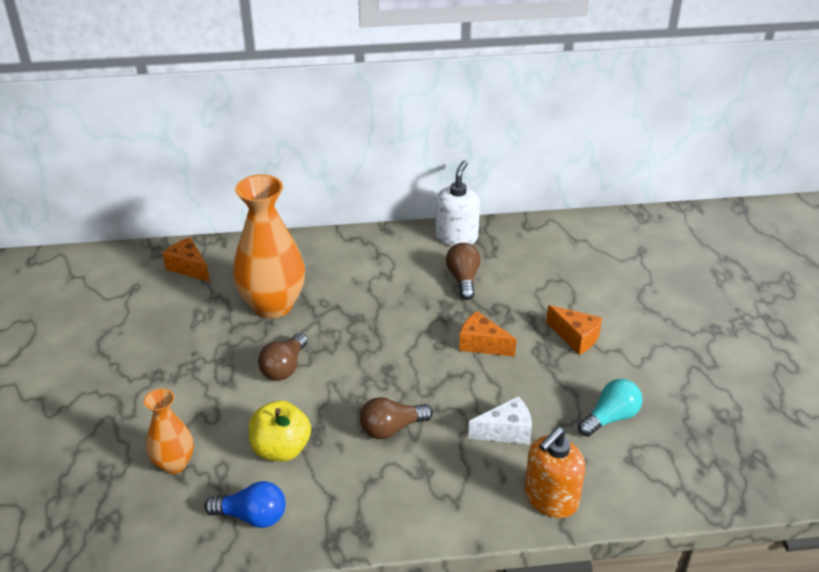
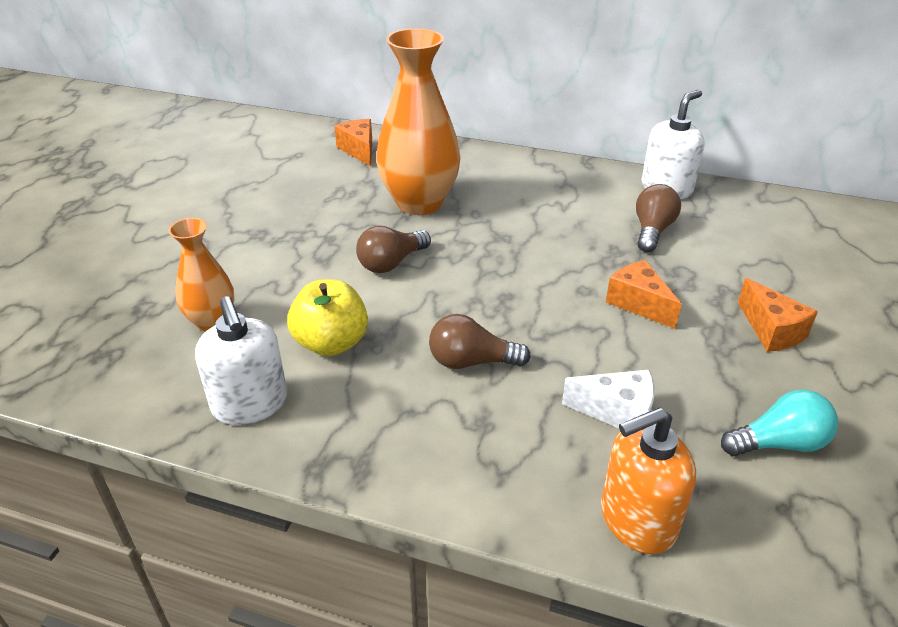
camera: 25 degrees right, 0 degrees up
(252, 516) = (250, 404): blue light bulb -> white soap dispenser

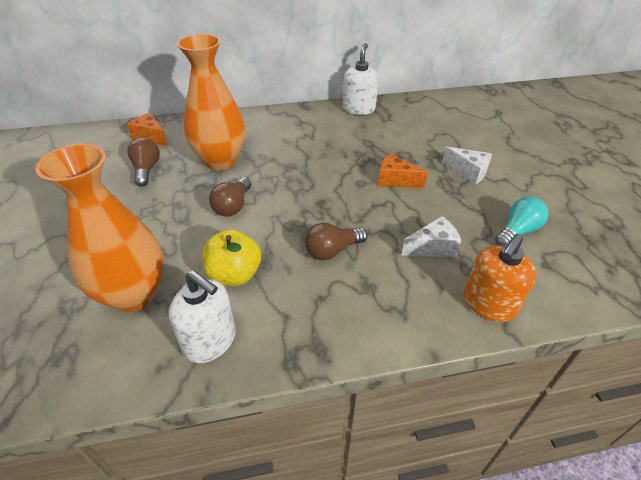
camera: 30 degrees left, 5 degrees up
(212, 321) = (134, 294): orange vase -> orange vase, size x1.81
(652, 230) = (370, 136): brown light bulb -> brown light bulb (146, 169)
(771, 330) = (468, 172): orange cheese -> white cheese

